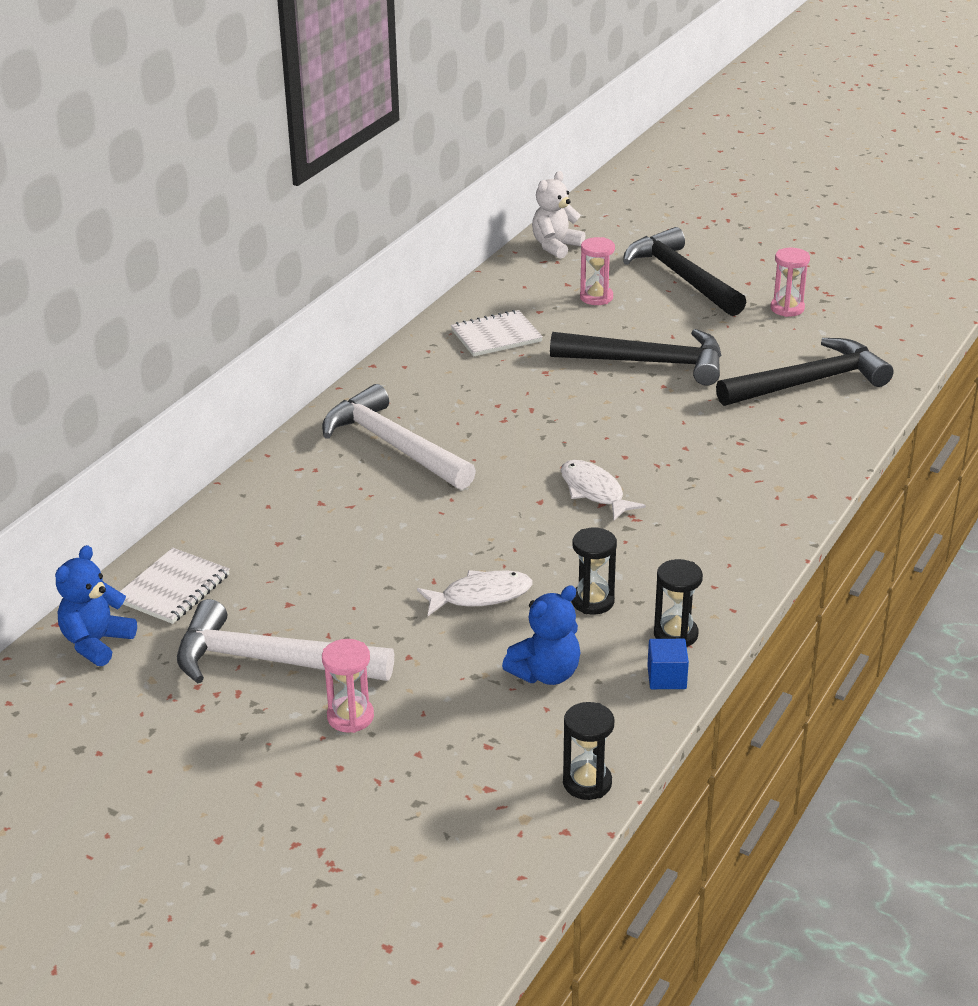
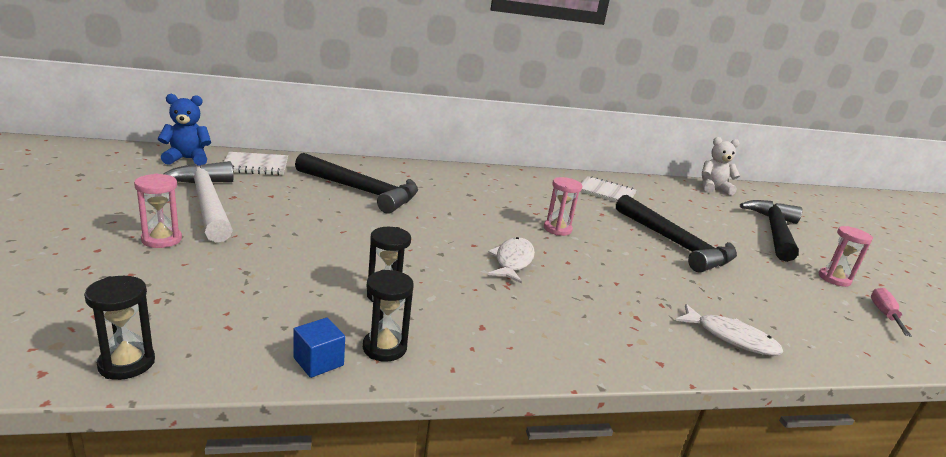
camera: 45 degrees right, 10 degrees down
(394, 445) = (460, 189): white hammer -> none
(481, 596) = (344, 251): white fish -> white fish (731, 338)
(546, 674) = (273, 300): blue teddy bear -> none
(596, 297) = (697, 211): pink hourglass -> pink hourglass (557, 229)
(809, 382) = (783, 314): black hammer -> black hammer (361, 191)
(855, 325) = (884, 314): none -> pink screwdriver

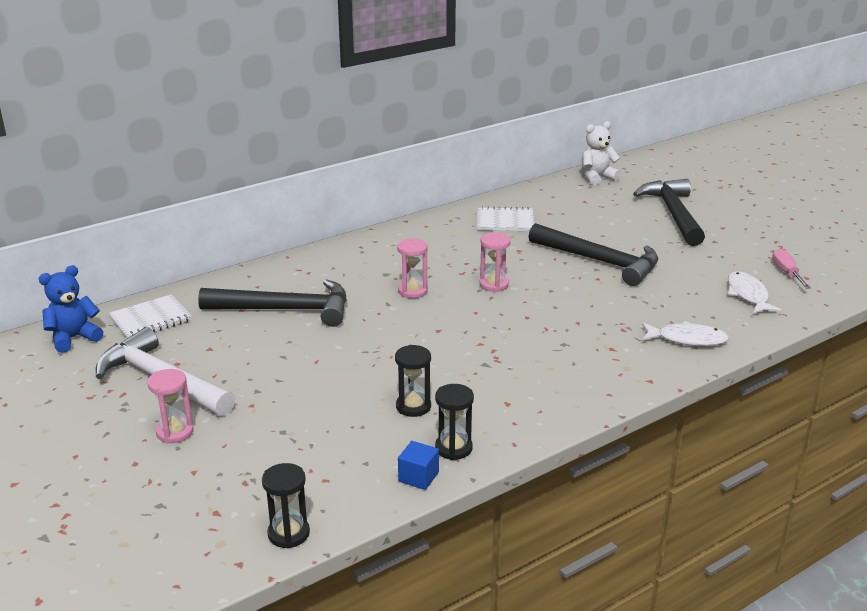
camera: 20 degrees left, 5 degrees up
(513, 261) = (483, 334): white fish -> white fish (748, 295)
(834, 279) = (739, 250): pink hourglass -> pink hourglass (412, 291)

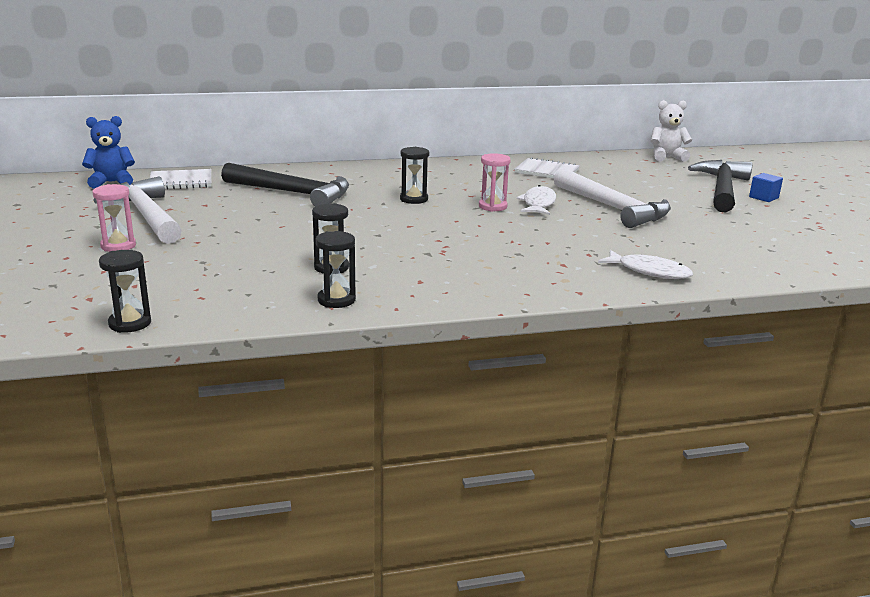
camera: 20 degrees right, 5 degrees down
(412, 291) = (414, 199): pink hourglass -> black hourglass
(418, 477) = (283, 312): blue cube -> blue cube (763, 197)
(599, 261) = (612, 208): black hammer -> white hammer
(748, 295) = (749, 253): white fish -> white fish (538, 204)
(786, 272) = (809, 244): pink screwdriver -> none

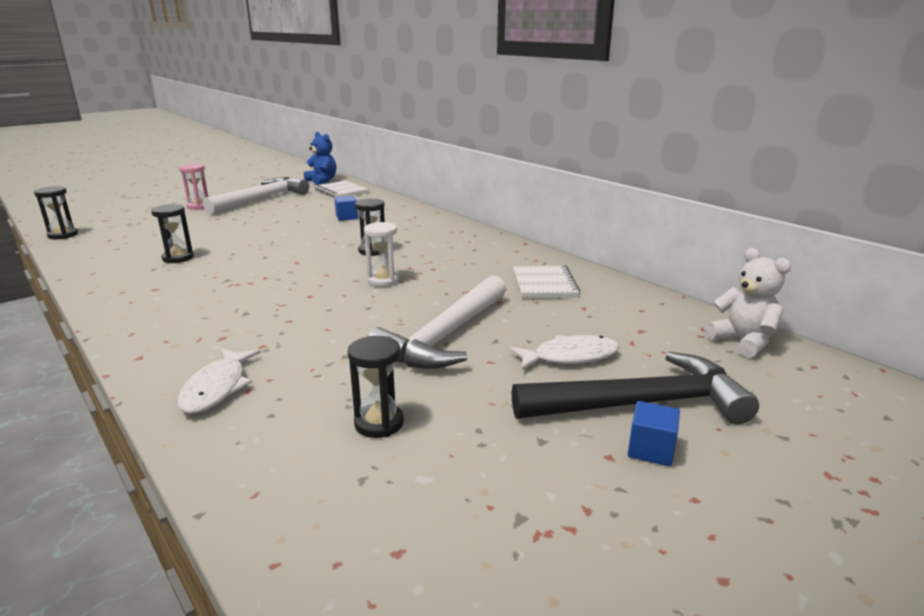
camera: 65 degrees right, 0 degrees up
(292, 193) = (347, 217): black hammer -> blue cube
(336, 300) = (107, 272): black hourglass -> black hourglass (379, 423)
(492, 206) = (383, 281): pink hourglass -> white hourglass
(538, 204) = (416, 298): white fish -> white fish (570, 357)

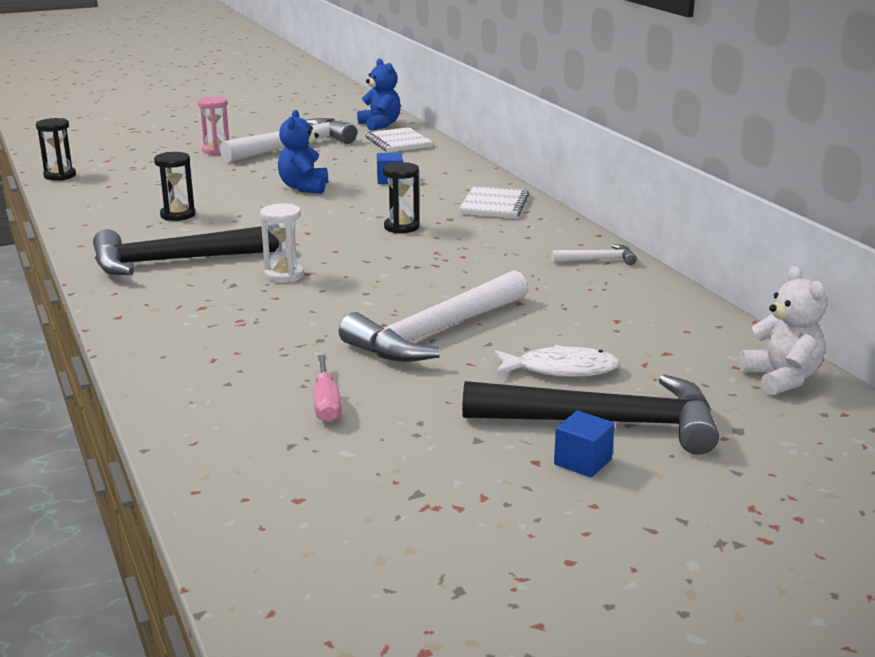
camera: 15 degrees right, 0 degrees up
(186, 297) = (176, 261): none -> black hammer
(217, 388) = (184, 354): white fish -> none
(280, 228) = (304, 188): none -> blue teddy bear
(379, 423) = (326, 404): black hourglass -> pink screwdriver
(383, 281) = (397, 265): white hourglass -> white hourglass (284, 275)
(537, 261) = (598, 260): none -> white hammer
(544, 284) = (588, 288): white notebook -> white notebook (494, 205)

